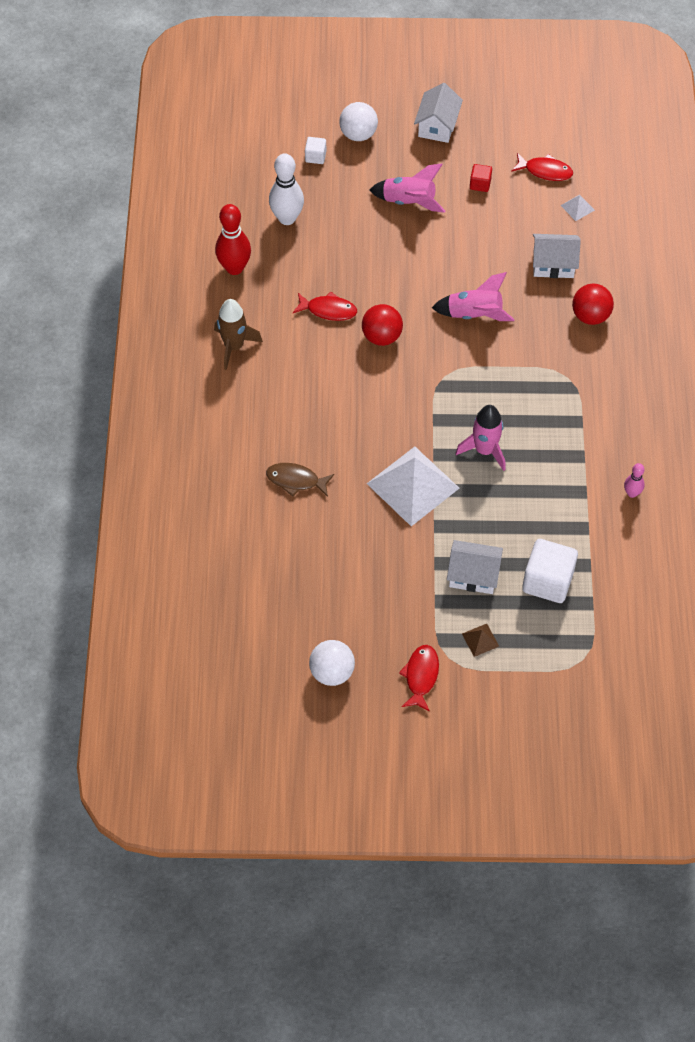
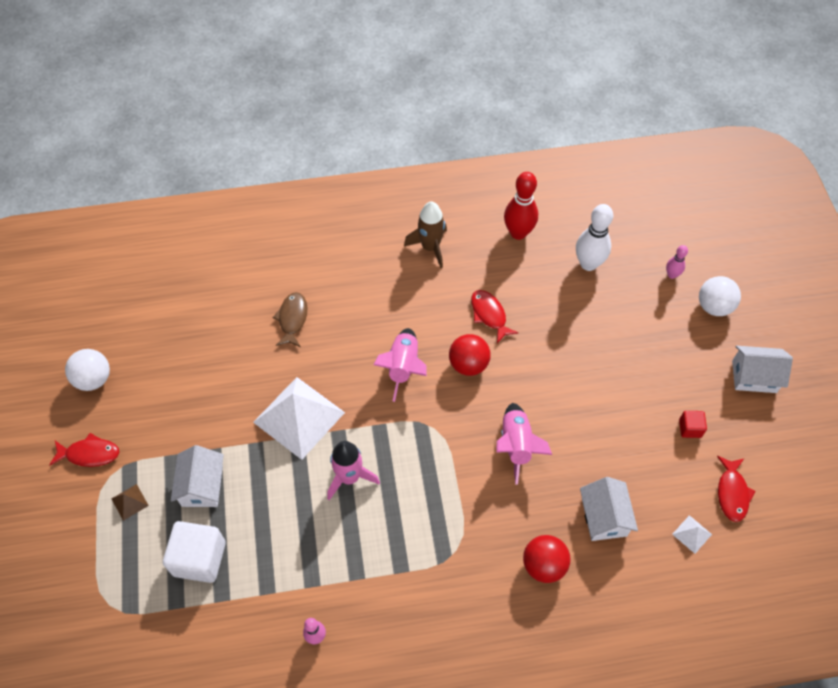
camera: 80 degrees right, 0 degrees up
(315, 156) = (672, 275): white cube -> pink bowling pin
(328, 310) = (489, 315): red fish -> red fish turned 150 degrees clockwise
(409, 201) = (643, 364): pink rocket -> pink rocket (403, 367)

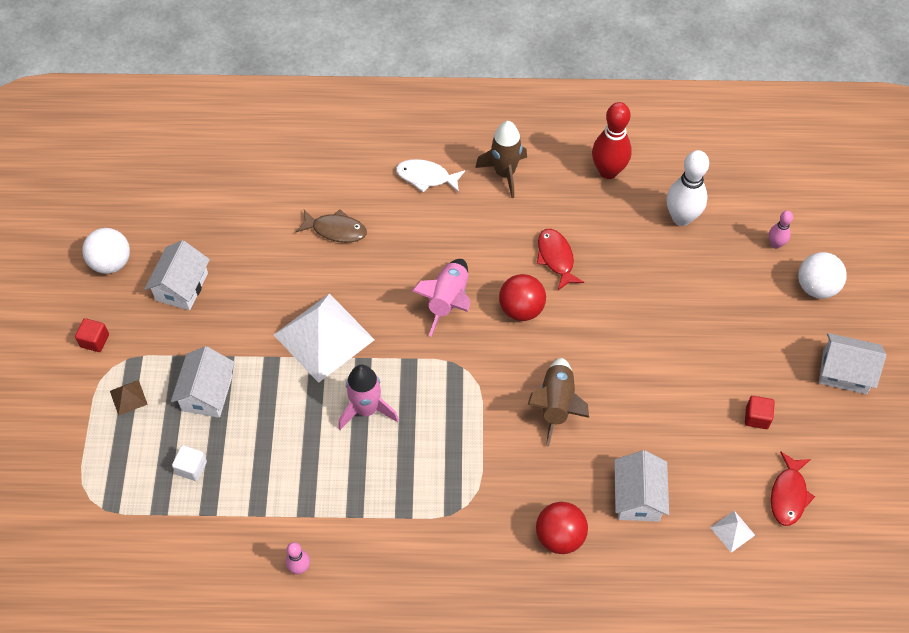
camera: 10 degrees right, 0 degrees up
(90, 454) = (95, 340): red fish -> red cube
(162, 391) = (182, 287): none -> white house
(199, 558) = (191, 468): white cube -> white cube, size x0.50
(292, 319) = (336, 230): brown fish -> brown fish turned 90 degrees clockwise
(363, 261) = (426, 177): none -> white fish
(516, 445) = (556, 405): pink rocket -> brown rocket

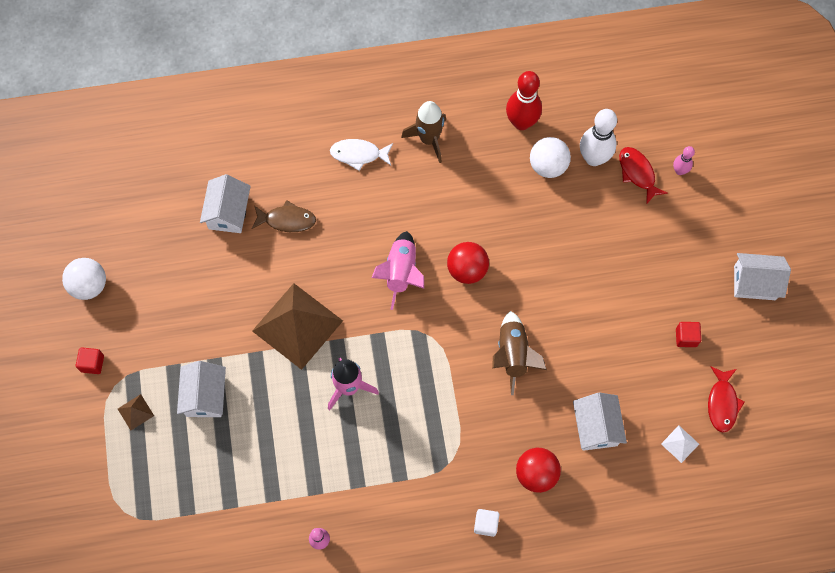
camera: 10 degrees left, 10 degrees up
(182, 287) = (159, 298): white house -> white house (228, 212)
(191, 468) = (207, 467): white cube -> white cube (486, 524)
(323, 337) = (297, 325): white pyramid -> brown pyramid
(556, 258) = (489, 215): red fish -> red fish (637, 173)
(816, 287) = (720, 206): white ball -> white ball (548, 166)

